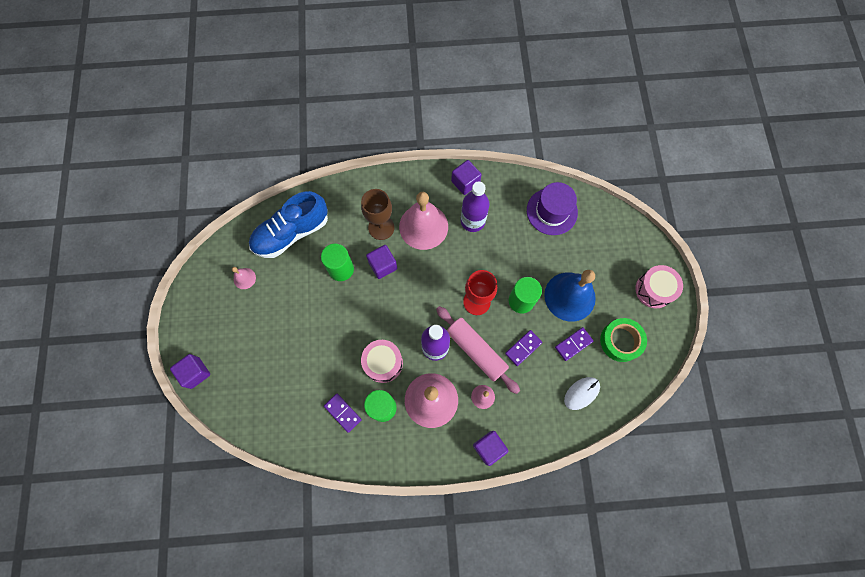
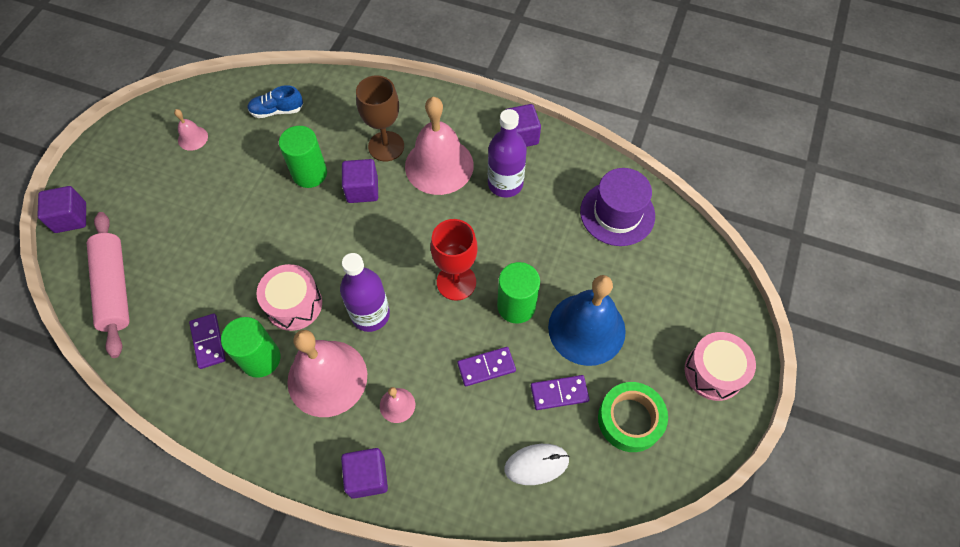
camera: 25 degrees right, 10 degrees down
(291, 233) = (277, 111): blue shoe -> blue shoe, size x0.48
(476, 351) = (421, 343): pink rolling pin -> pink rolling pin (114, 288)

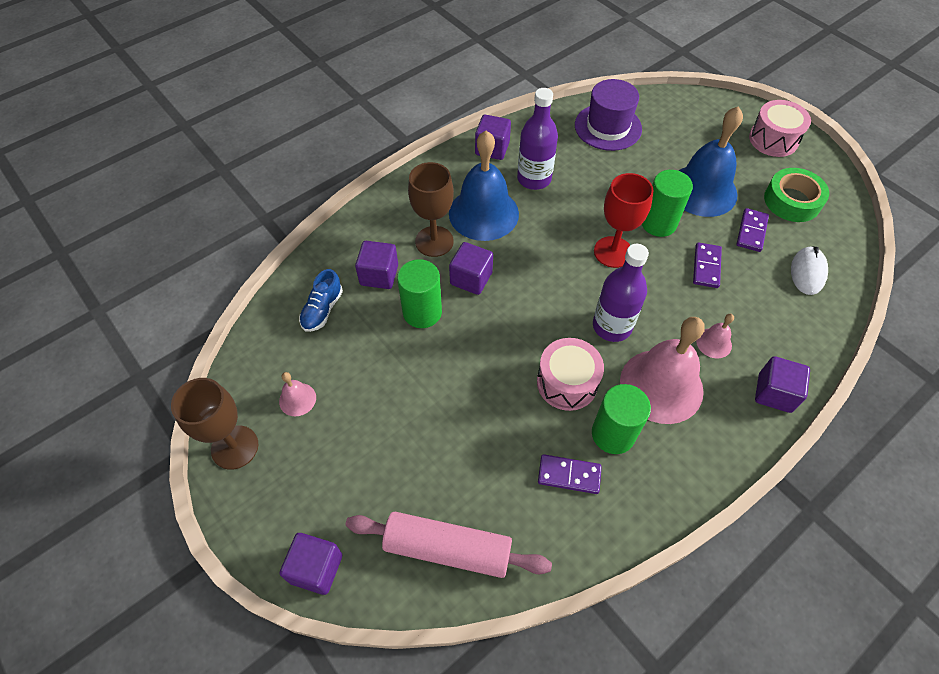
camera: 60 degrees left, 5 degrees down
(139, 124) = (235, 447): none -> brown goblet
(330, 128) = (379, 275): none -> purple cube
(439, 165) = (483, 213): pink bell -> blue bell

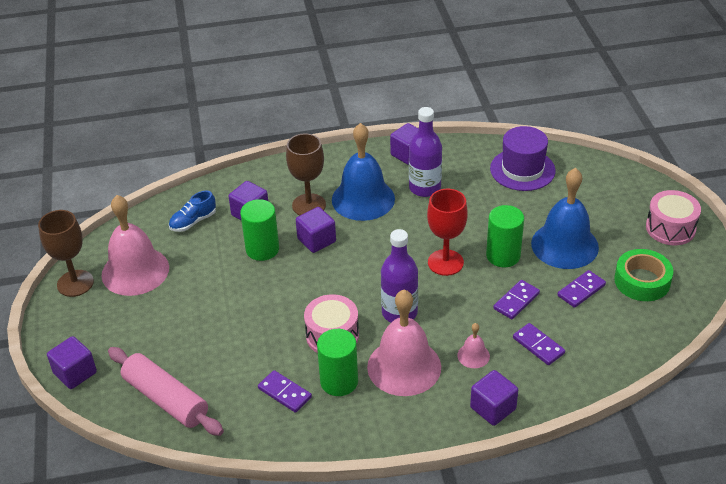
camera: 30 degrees right, 15 degrees down
(297, 399) = (135, 271): pink bell -> pink bell, size x2.27
(760, 306) = (538, 346): none -> purple domino
(807, 272) = (604, 338): white mouse -> none

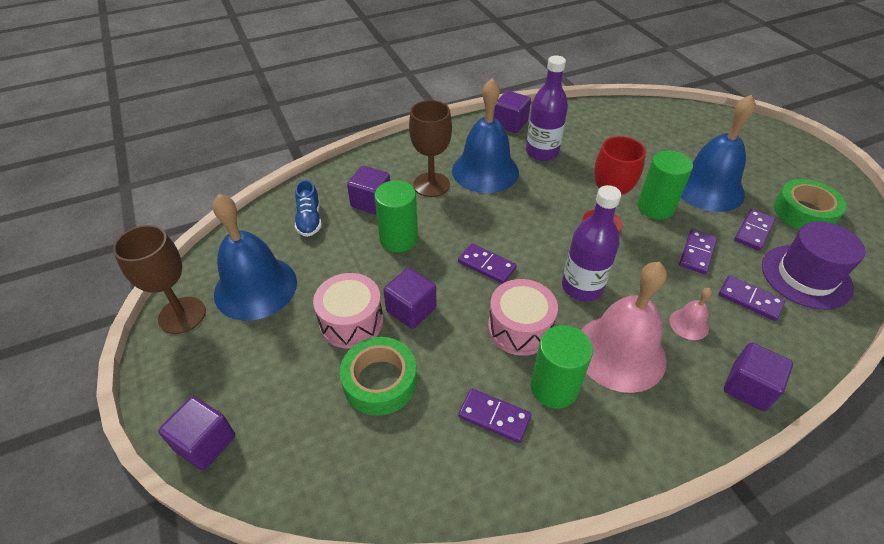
camera: 15 degrees left, 5 degrees up
(135, 271) = (255, 287): pink bell -> blue bell
(166, 399) = (342, 458): pink rolling pin -> none
(193, 221) = (309, 220): blue shoe -> blue shoe turned 45 degrees counterclockwise
(209, 355) = (380, 381): none -> green tape
(316, 240) = (455, 220): purple cube -> purple cube (411, 310)
(327, 282) = (486, 265): none -> purple domino
(522, 170) = (625, 123): purple hat -> purple hat (806, 276)
(670, 228) = (793, 158): pink drum -> pink drum (351, 321)

